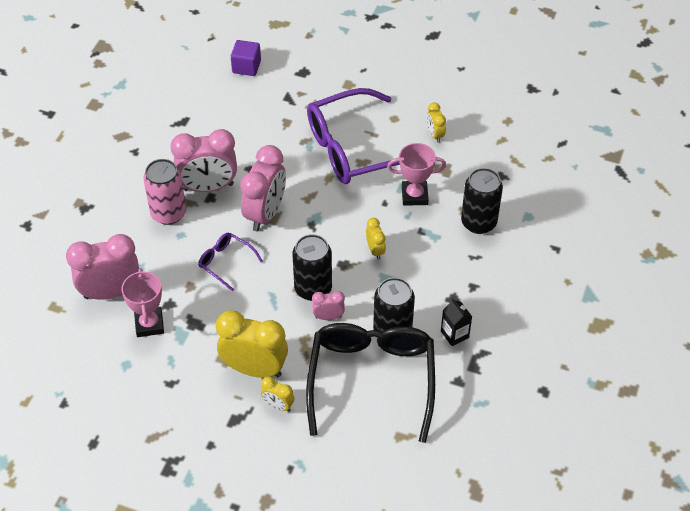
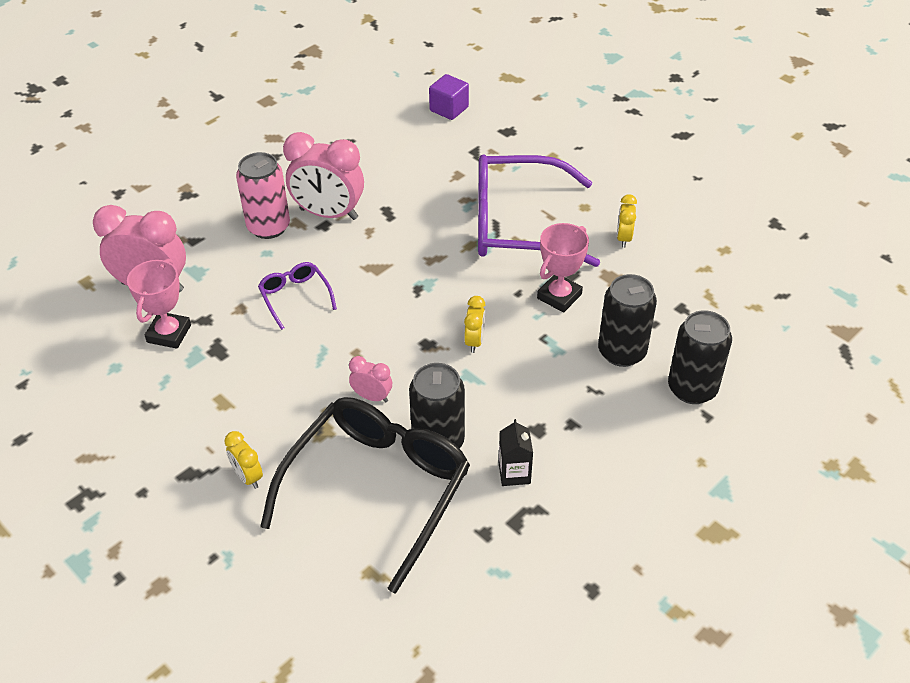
camera: 25 degrees right, 5 degrees down
(254, 369) = (249, 424): yellow clock -> none
(265, 214) = (373, 260): pink clock -> none
(313, 288) = (374, 359): black can -> black can (692, 388)
(414, 195) = (559, 296): pink trophy -> pink trophy turned 75 degrees counterclockwise

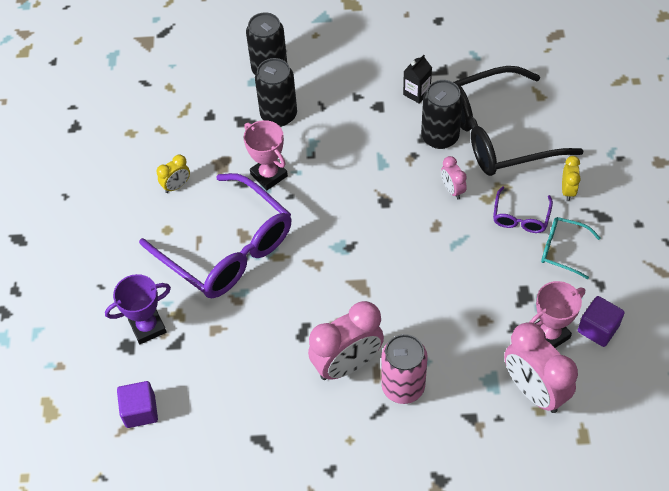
camera: 135 degrees left, 10 degrees up
(124, 365) = (598, 329): none -> purple cube
(209, 412) = (562, 249): none -> turquoise glasses
(295, 297) = (437, 302): purple glasses -> purple glasses (520, 217)
(328, 214) = (347, 364): pink clock -> pink clock turned 90 degrees clockwise
(474, 341) = (354, 182): yellow clock -> none
(509, 147) = (147, 327): none -> purple trophy
(559, 296) = (269, 175): pink trophy -> pink trophy turned 60 degrees clockwise

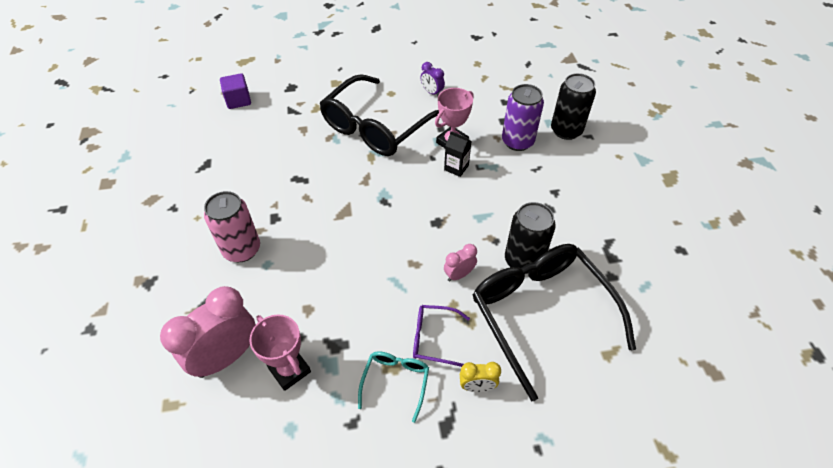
camera: 80 degrees right, 5 degrees down
(147, 327) = (306, 95): purple trophy -> none
(176, 186) = (432, 92): yellow clock -> purple clock
(228, 249) = (375, 127): purple glasses -> black glasses
(278, 115) = (517, 141): black can -> purple can
(347, 364) = (266, 210): pink clock -> none
(416, 93) = (574, 237): black carton -> black carton (456, 167)
(598, 329) = (295, 420): purple cube -> none

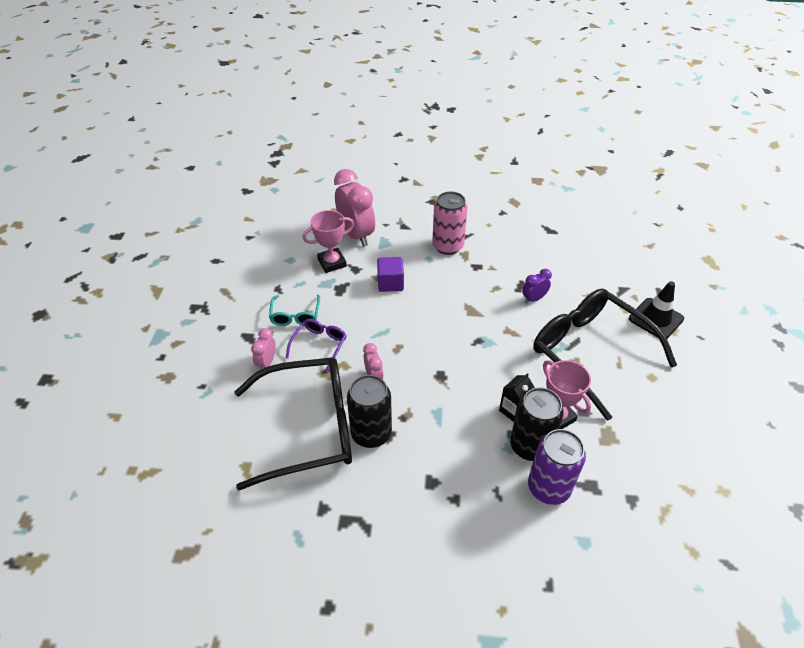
camera: 105 degrees right, 5 degrees down
(238, 100) = (640, 253): purple cube -> purple cube (390, 283)
(325, 91) = (656, 319): none -> black traffic cone
(395, 381) = (295, 316): turquoise glasses -> turquoise glasses turned 60 degrees clockwise
(432, 92) = (652, 419): purple clock -> purple clock (533, 299)
(477, 386) = (267, 362): yellow clock -> pink clock
(566, 130) = (563, 558): black can -> black can (530, 446)

